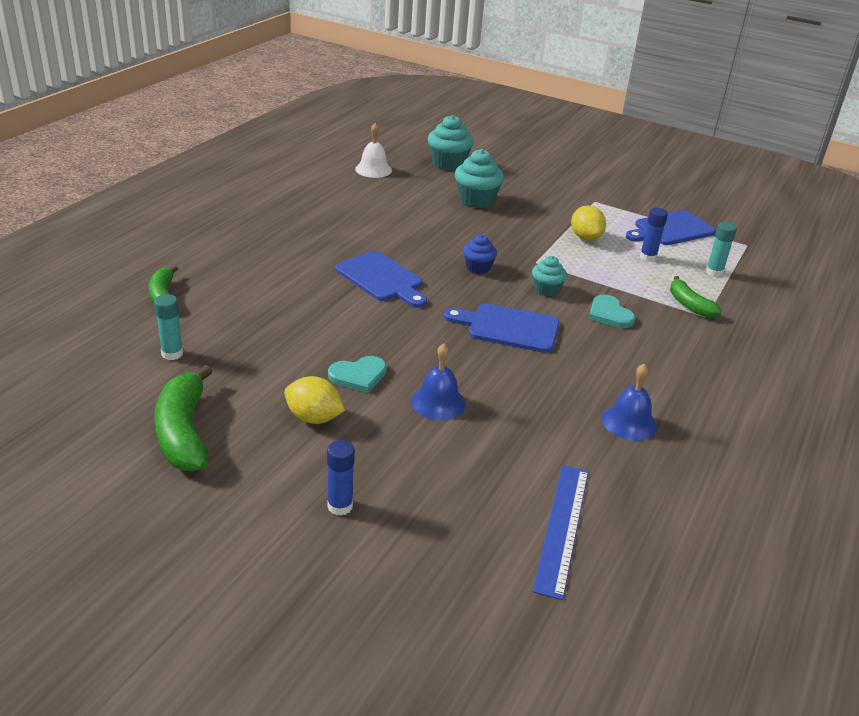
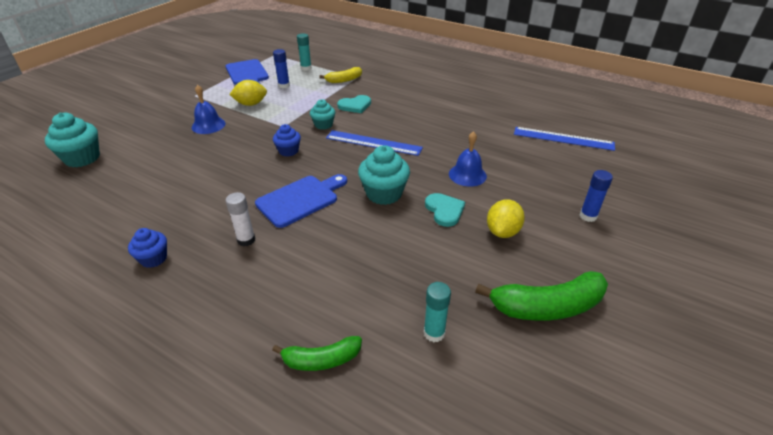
camera: 85 degrees left, 5 degrees up
(298, 214) = (154, 258): none -> blue cupcake
(318, 253) = (246, 240): none -> white glue stick
(373, 169) = (66, 206): white bell -> none
(476, 200) = (169, 146): turquoise cupcake -> turquoise cupcake (384, 193)
(508, 328) = (373, 143): blue cutting board -> blue ruler
(629, 422) = (467, 111): blue bell -> blue bell (208, 125)
(689, 305) = (344, 80): green banana -> yellow banana

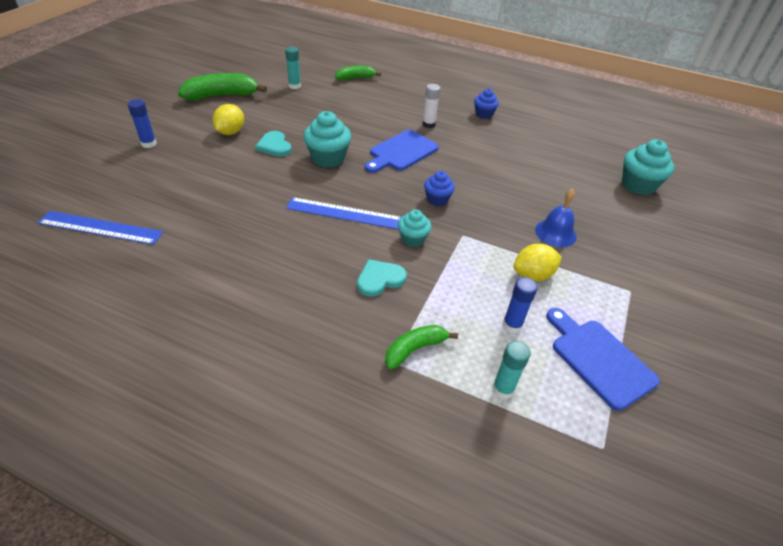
camera: 170 degrees right, 5 degrees up
(344, 80) = (415, 349): yellow banana -> green banana
(467, 175) = (243, 177): blue bell -> none

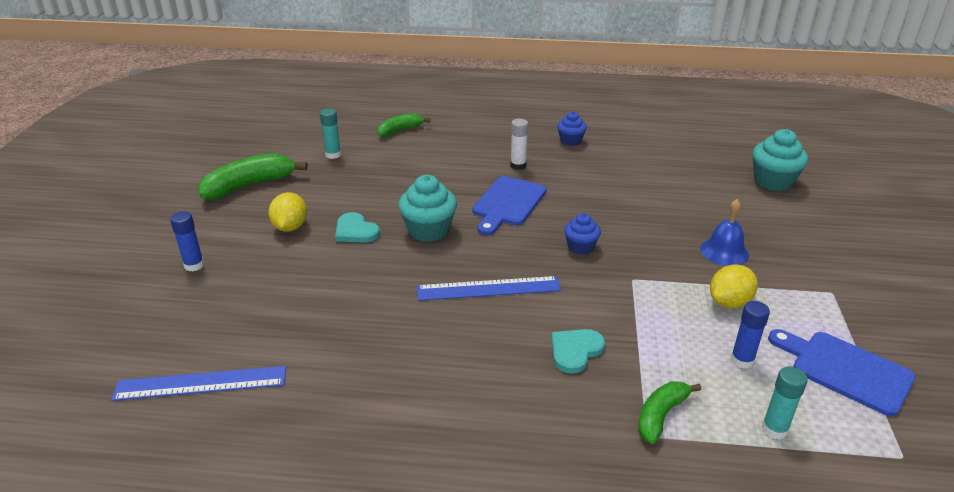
camera: 15 degrees left, 10 degrees down
(413, 239) = (582, 297): turquoise cupcake -> none

